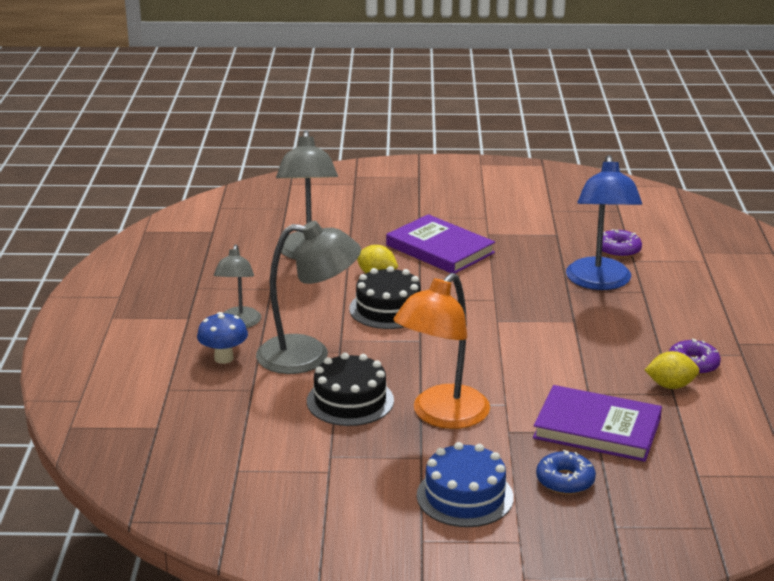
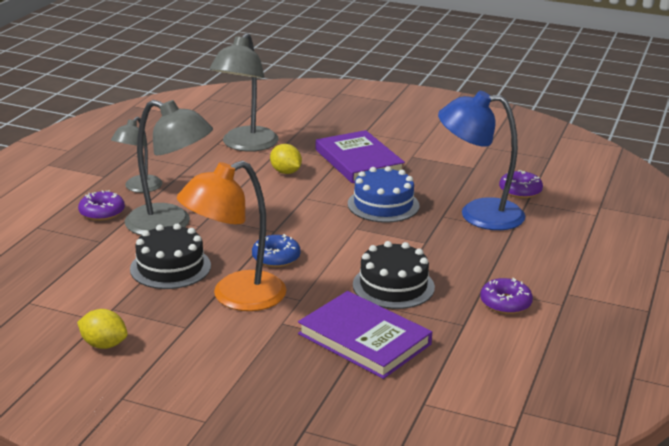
camera: 20 degrees right, 0 degrees up
(224, 358) = (102, 212): blue mushroom -> purple donut
(388, 309) = (270, 200): black cake -> black cake (393, 286)
(465, 496) = (193, 369): blue cake -> blue cake (383, 205)
(565, 481) = (294, 378): blue donut -> blue donut (276, 257)
(599, 282) = (478, 214): blue lamp -> blue lamp turned 75 degrees clockwise
(670, 386) = (467, 317): yellow lemon -> yellow lemon (104, 345)

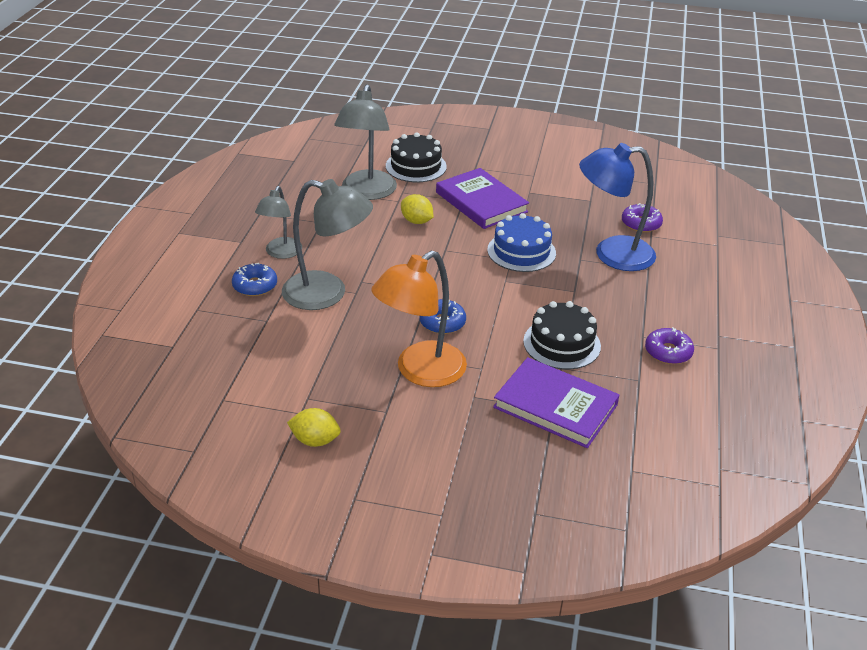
camera: 10 degrees left, 10 degrees up
(102, 212) = (255, 286): purple donut -> blue donut
(170, 267) = (346, 344): black cake -> black cake (416, 166)

